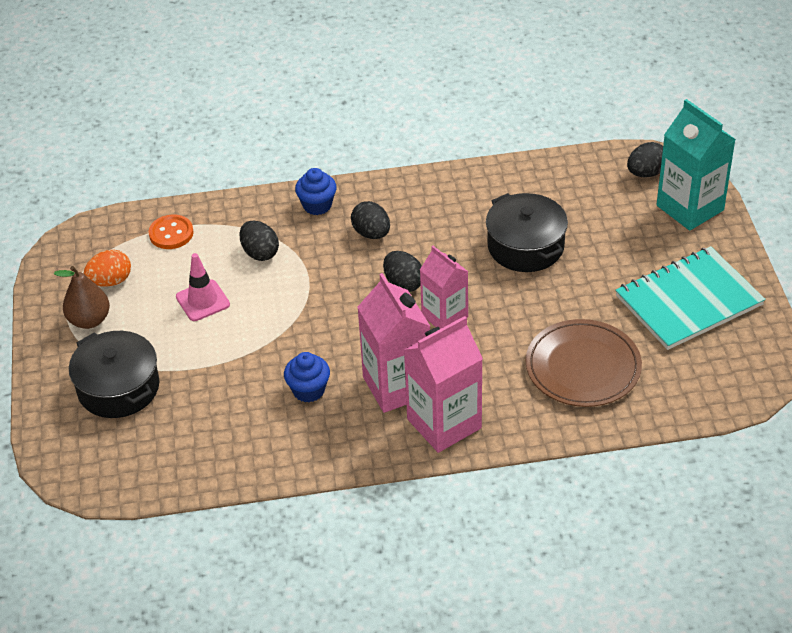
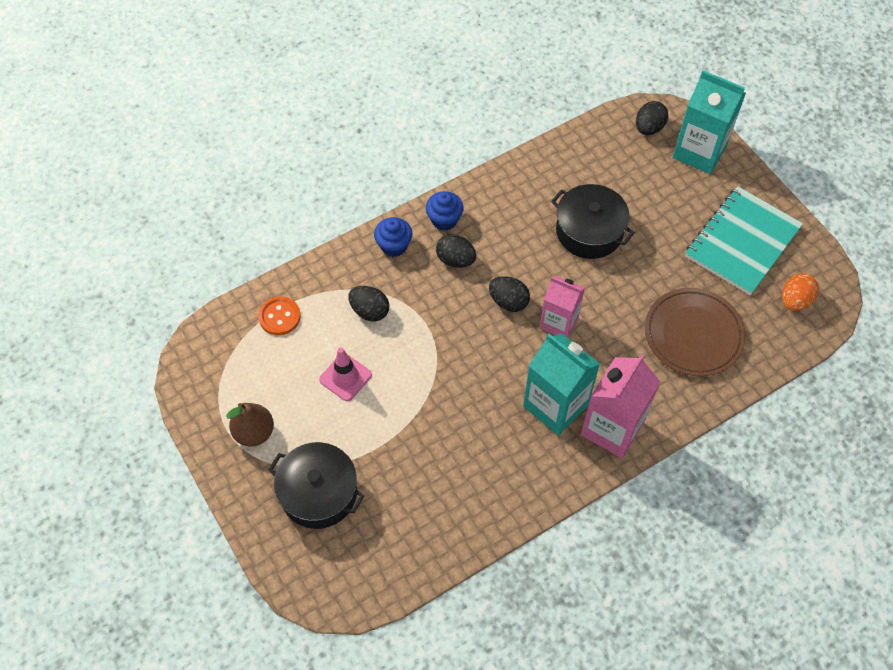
camera: 25 degrees left, 15 degrees up
(110, 281) = (251, 385): orange egg -> orange egg (795, 300)
(308, 390) = (485, 436): blue cupcake -> blue cupcake (444, 220)
(397, 386) = (555, 405): pink carton -> turquoise carton

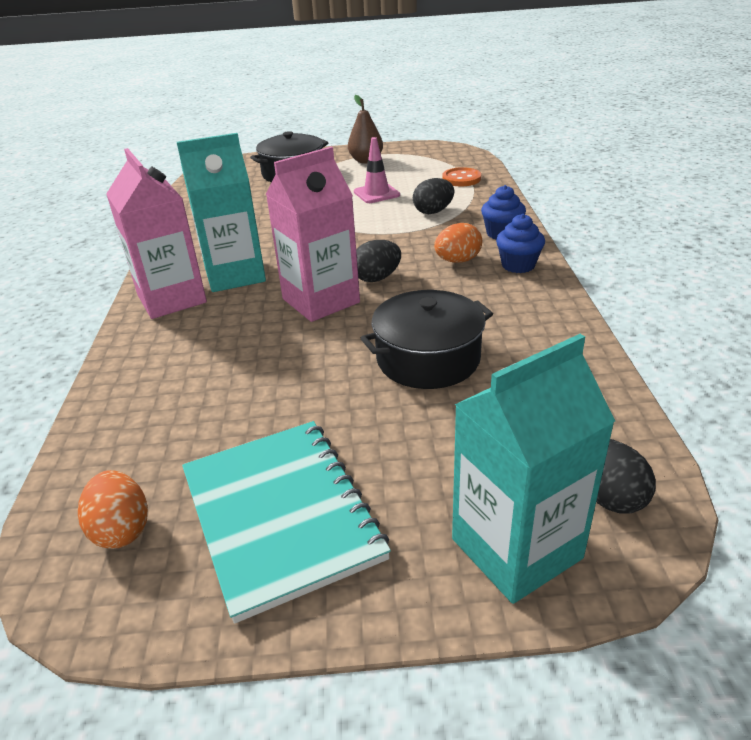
camera: 120 degrees right, 25 degrees down
(455, 260) = (457, 261): black egg -> orange egg
(559, 322) = (321, 301): pink carton -> pink carton, size x1.52
(693, 334) = (198, 393): brown plate -> none

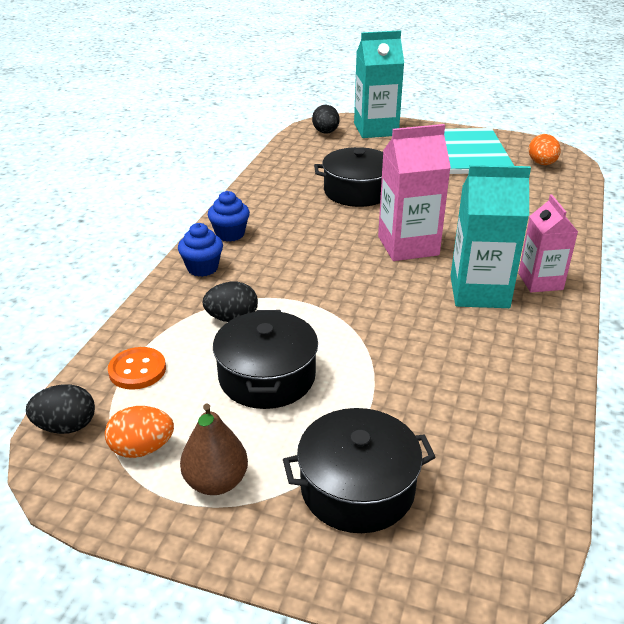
camera: 160 degrees left, 0 degrees up
(172, 299) = (540, 281): pink carton -> pink carton, size x0.66
(376, 193) = (267, 377): pink traffic cone -> black pot
(377, 278) = (351, 253): black egg -> black egg (66, 426)
(457, 261) = (271, 251): orange egg -> orange egg (142, 448)

